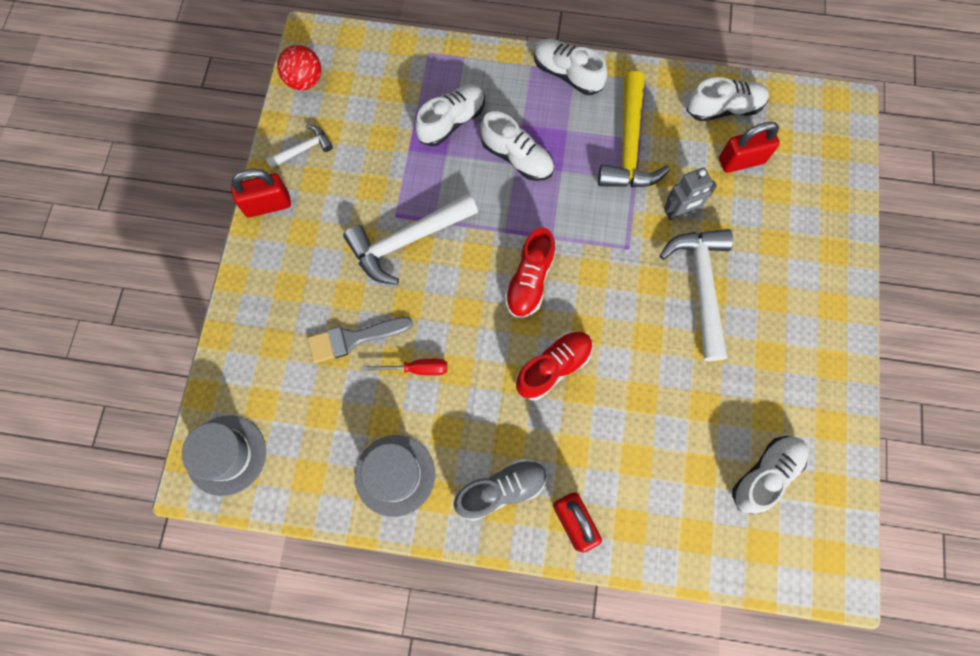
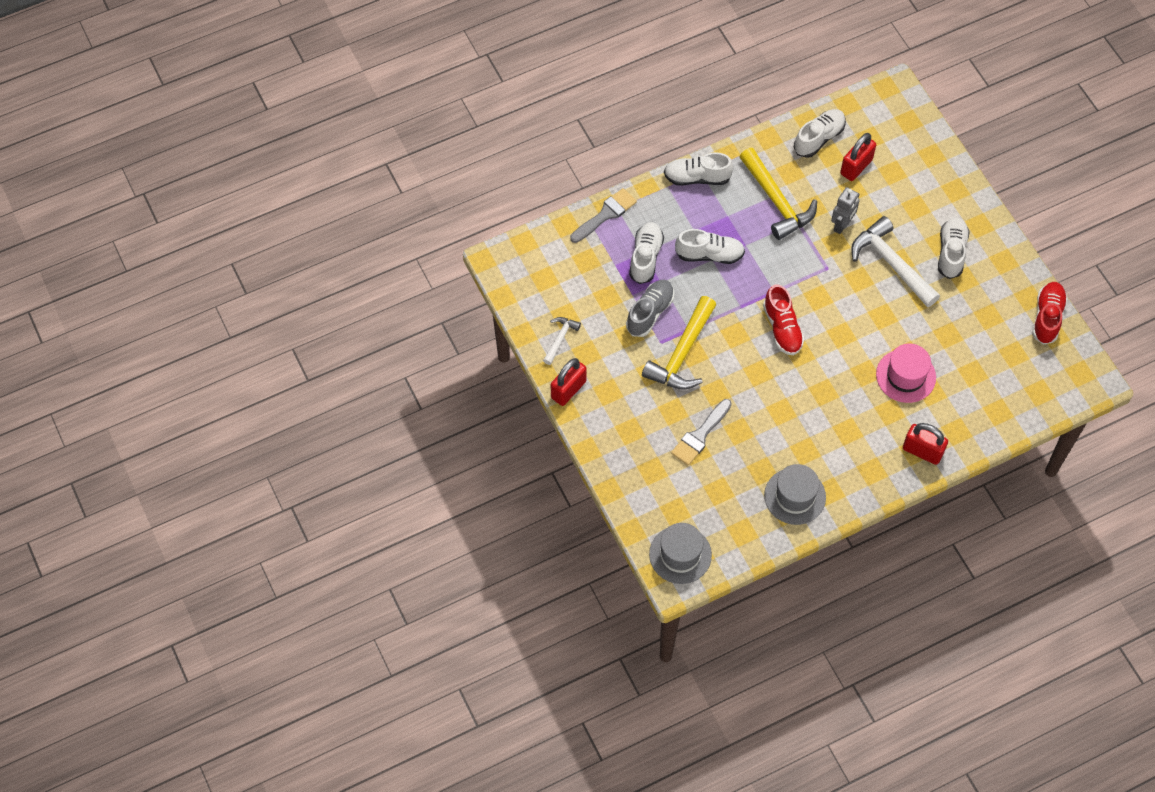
camera: 35 degrees left, 10 degrees down
(304, 81) = (519, 292): red ball -> none
(407, 241) = (682, 353): white hammer -> yellow hammer
(416, 369) = (755, 427): red screwdriver -> none
(448, 56) = (605, 214): none -> grey brush
(501, 490) = (865, 462): grey shoe -> grey shoe (650, 313)
(553, 367) = (839, 371): red shoe -> red shoe (1047, 317)
(621, 422) = (905, 376): none -> pink hat
(765, 475) = (1012, 351): white shoe -> white shoe (951, 252)

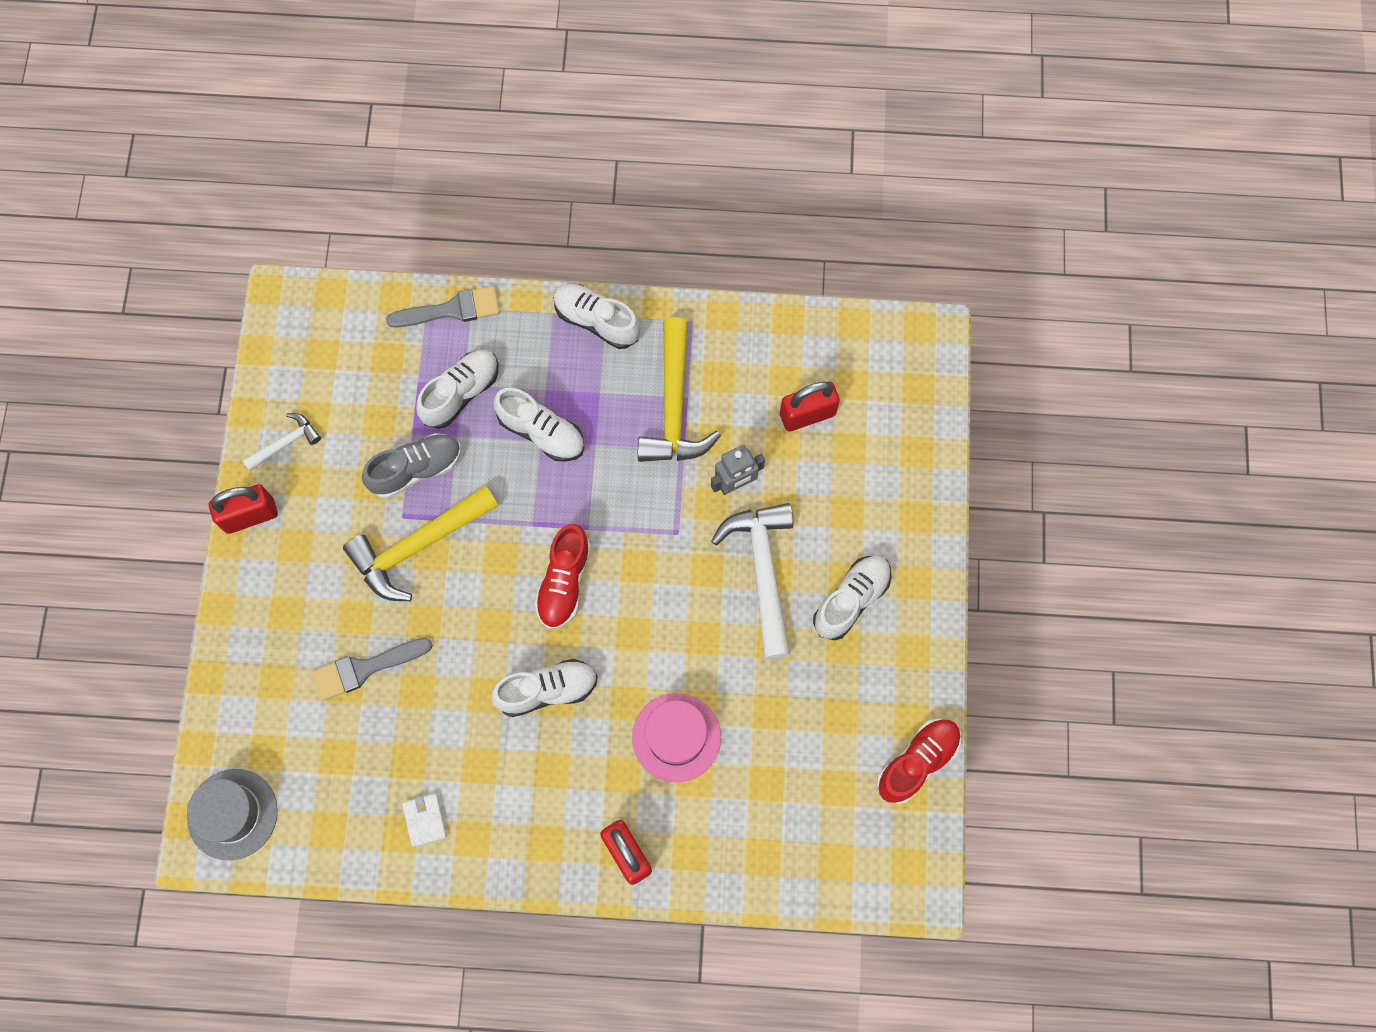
camera: 30 degrees right, 10 degrees up
(795, 496) = (425, 820): grey hat -> white wallet
(819, 138) = (786, 350): white shoe -> white shoe (547, 690)

